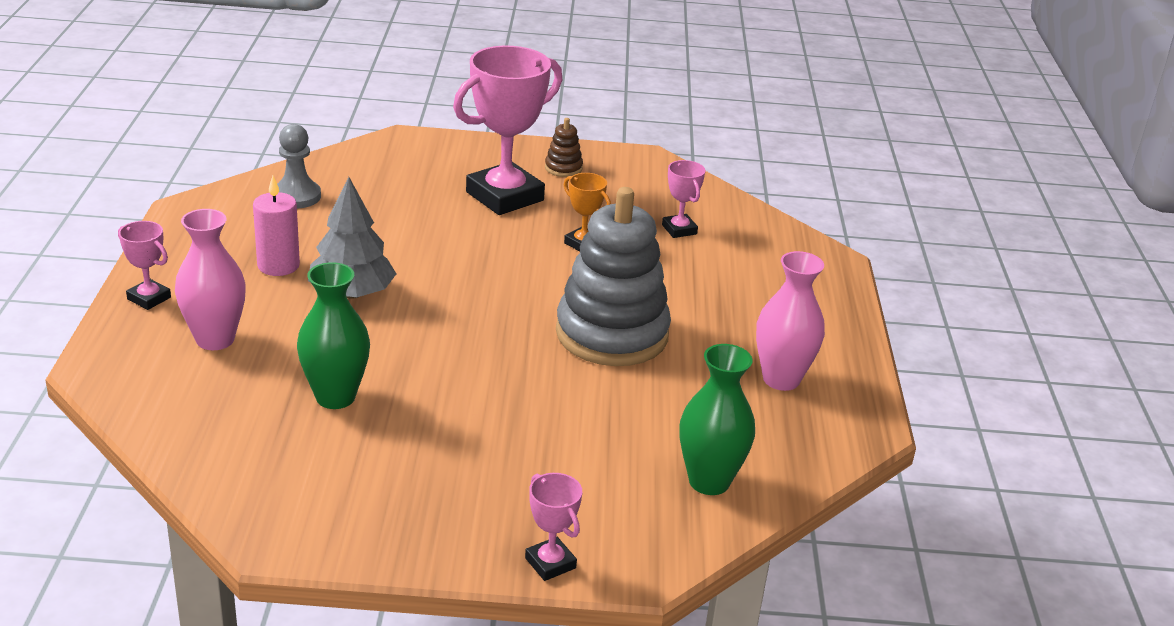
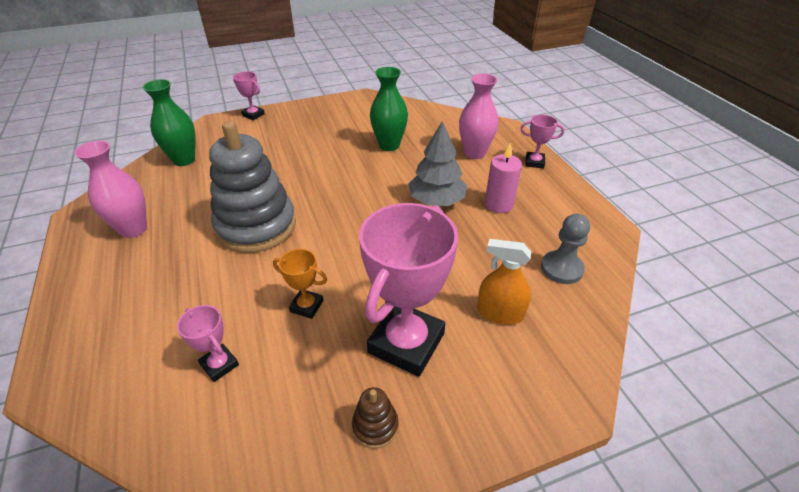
camera: 160 degrees right, 10 degrees up
(400, 188) = (500, 313): none -> orange spray bottle

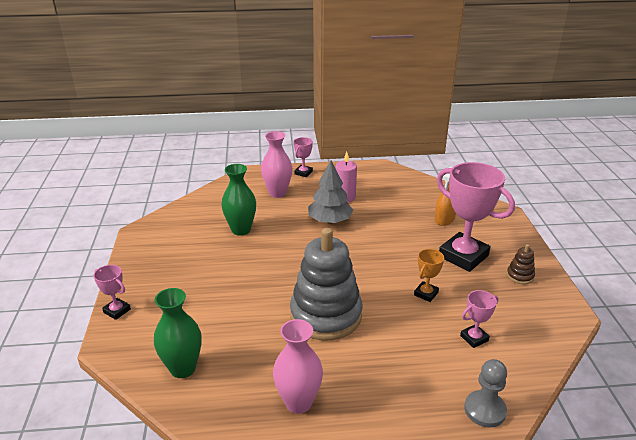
camera: 75 degrees left, 10 degrees down
(253, 115) = (117, 311): pink trophy -> pink trophy turned 75 degrees clockwise
(561, 268) = (413, 191): grey pawn -> grey pawn (485, 410)

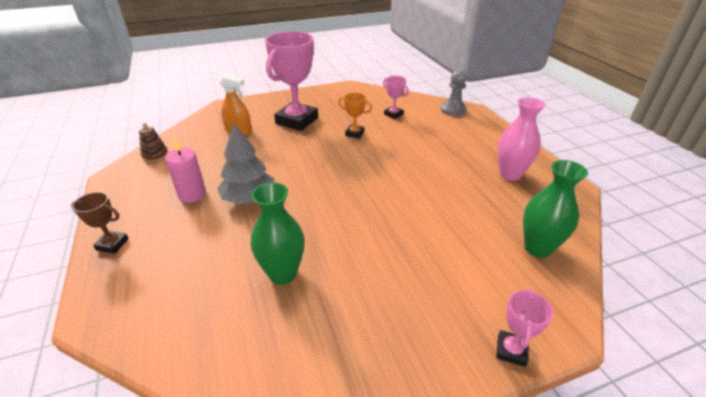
camera: 105 degrees left, 5 degrees up
(277, 193) = (175, 259): pink vase -> none
(303, 173) = (112, 244): pink trophy -> brown trophy
(326, 315) = (409, 176): grey stacking toy -> none
(520, 276) = (315, 100): brown stacking toy -> brown stacking toy (155, 155)

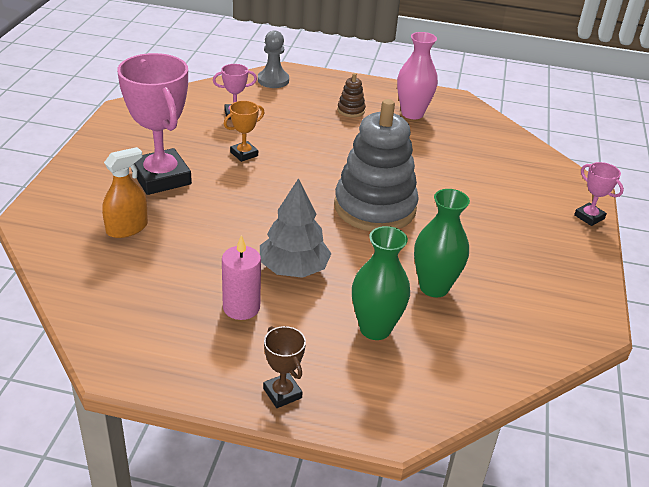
camera: 60 degrees left, 0 degrees up
(112, 244) = (282, 393): brown trophy -> brown trophy turned 75 degrees counterclockwise
(155, 155) = (103, 315): brown stacking toy -> brown stacking toy (351, 110)
(357, 204) = (375, 207): none -> grey stacking toy
(537, 248) = (509, 154): green vase -> green vase (375, 329)

